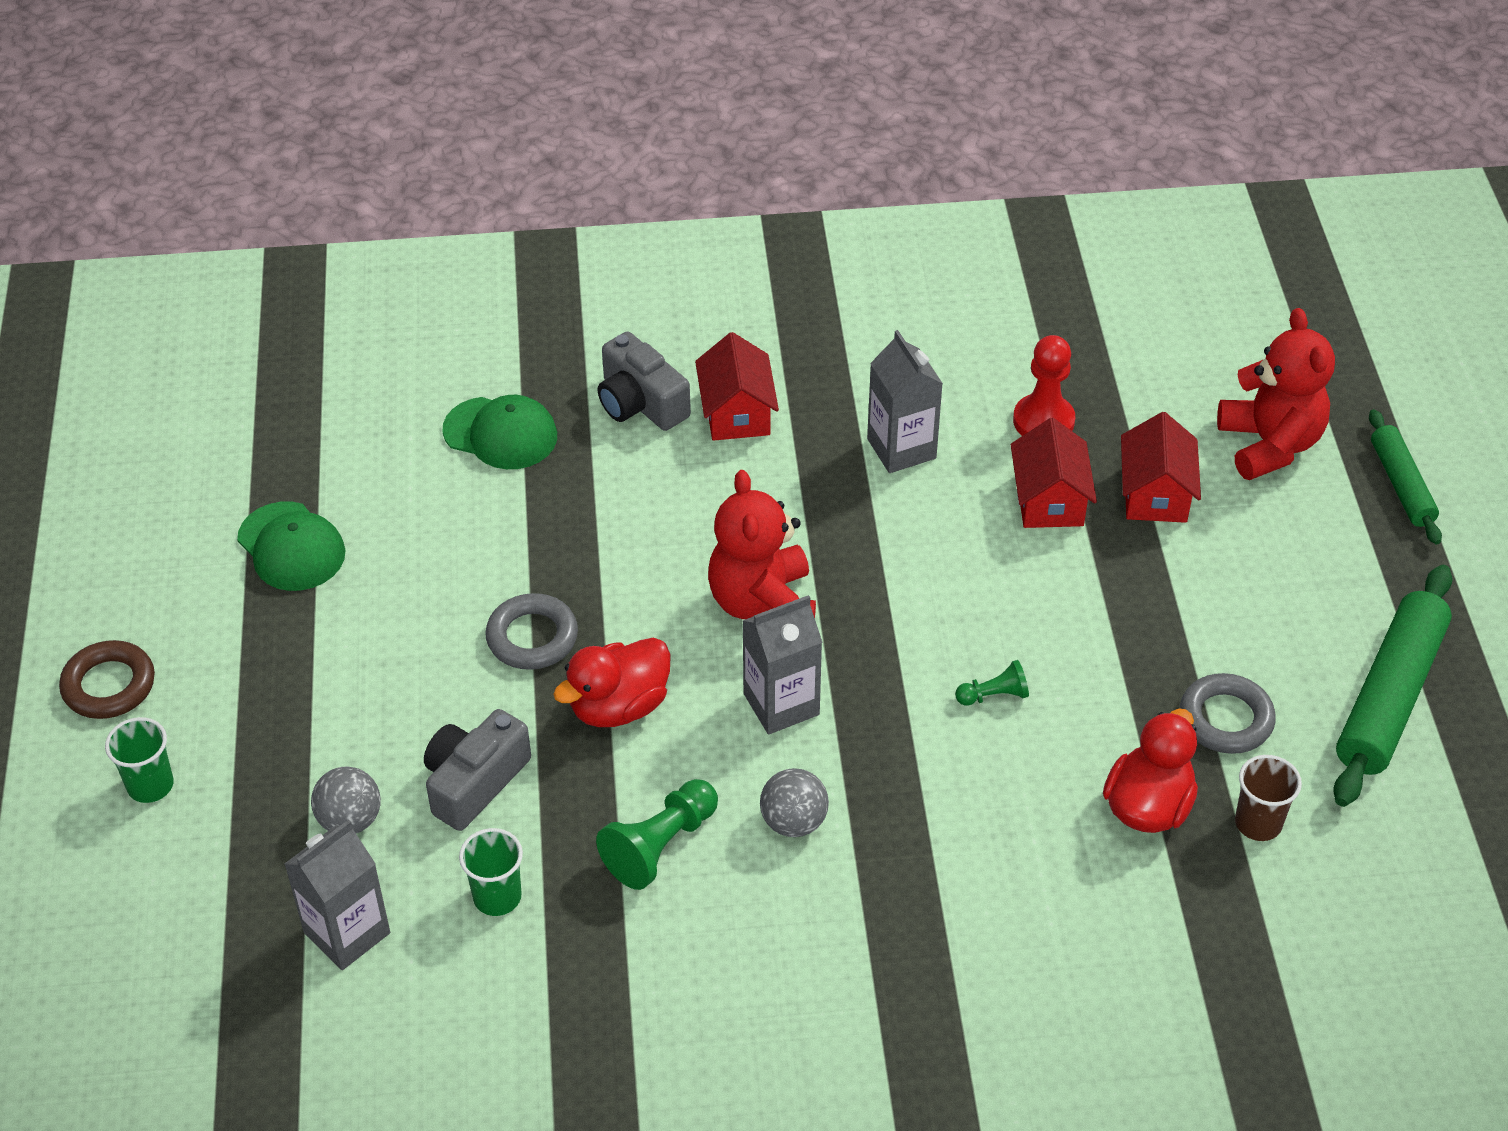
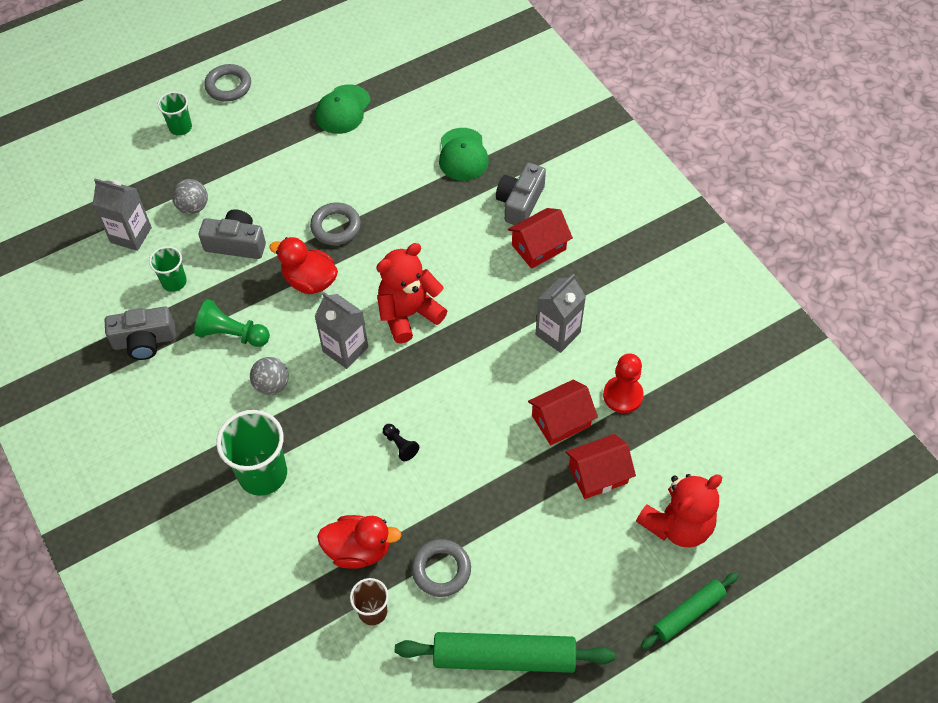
camera: 65 degrees right, 10 degrees up
(109, 685) = (228, 86): brown ring -> grey ring
(596, 978) = (144, 341): none -> grey camera
(955, 886) = (263, 474): none -> green cup
(994, 695) = (400, 445): green pawn -> black pawn

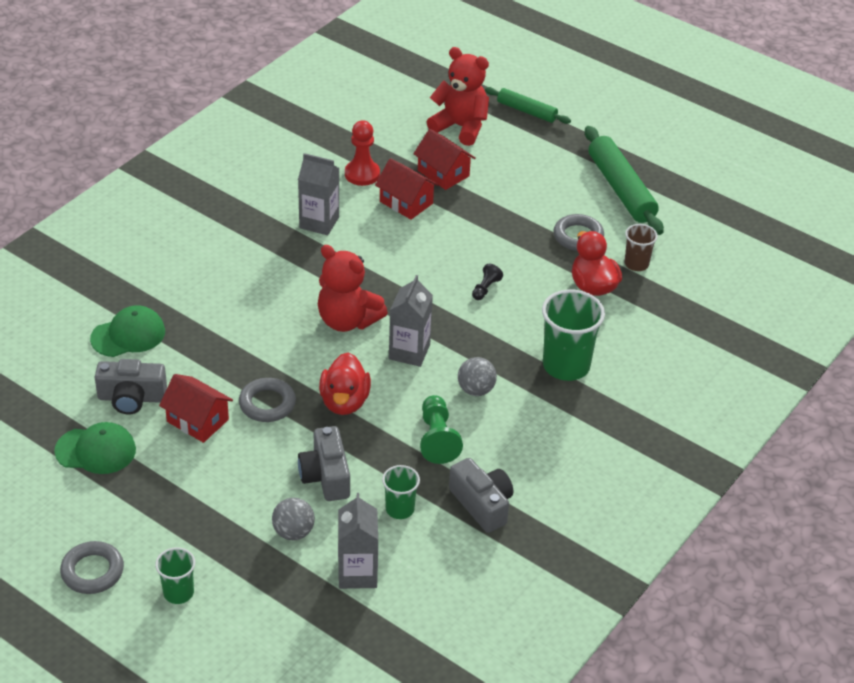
camera: 115 degrees left, 15 degrees down
(520, 202) = (177, 279): grey camera -> grey camera (131, 398)
(538, 247) = (227, 255): red house -> red house (197, 420)

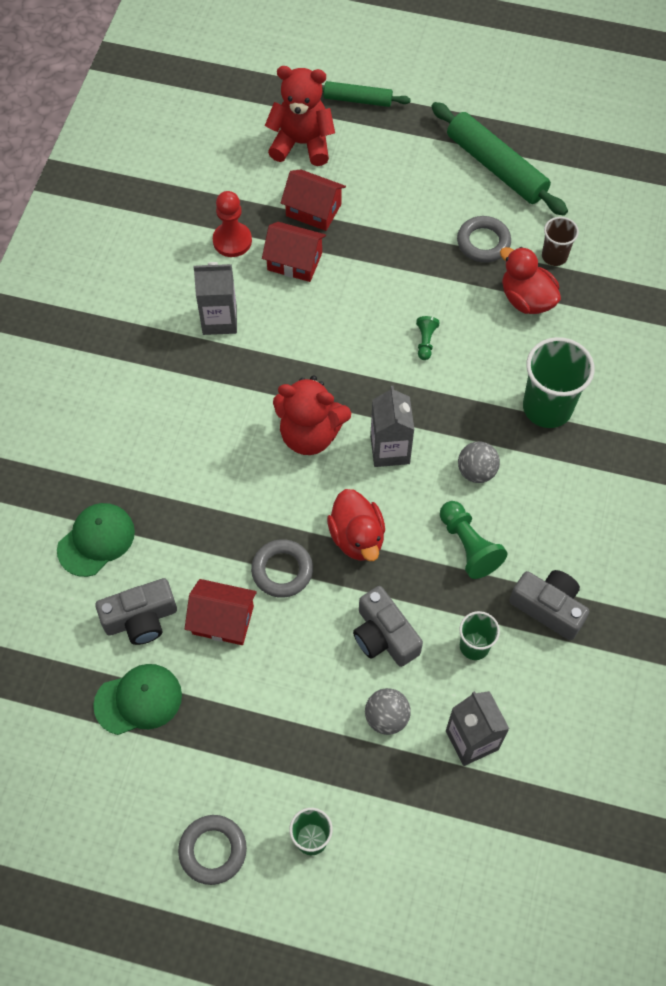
camera: 20 degrees left, 20 degrees up
(485, 288) = (425, 341): black pawn -> green pawn

